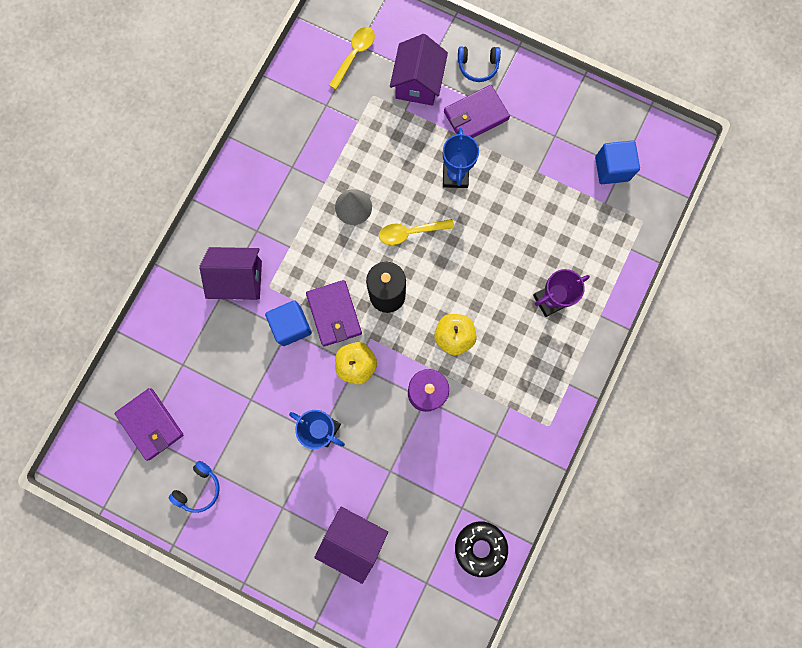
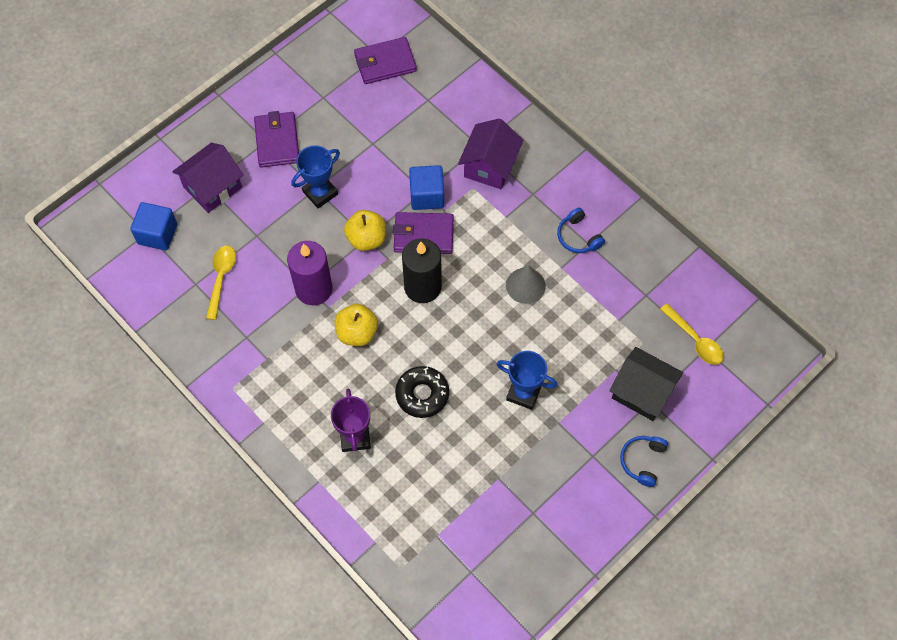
camera: 110 degrees right, 15 degrees down
(199, 488) = (313, 84): blue headphones -> blue headphones (578, 237)
(410, 232) = (478, 329): yellow spoon -> yellow spoon (221, 278)
(418, 83) = (642, 392): purple house -> black house
(475, 116) = (584, 438): purple wallet -> purple wallet (277, 141)
(480, 547) = (154, 287): black donut -> black donut (422, 394)
(611, 169) = (473, 559): blue cube -> blue cube (157, 234)

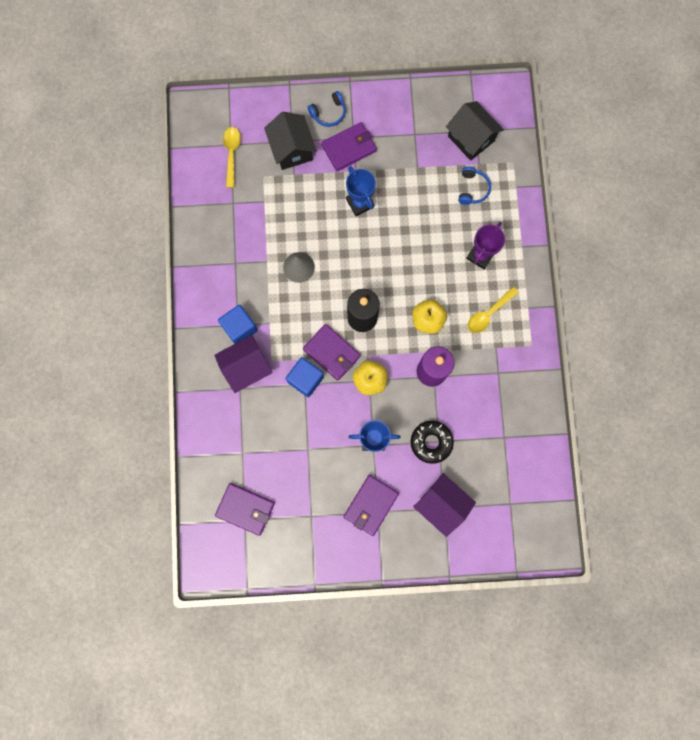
camera: 140 degrees left, 15 degrees up
(157, 234) = (503, 496): blue cube -> blue cube (240, 328)
(212, 187) = (441, 504): purple house -> purple house turned 45 degrees clockwise
(221, 278) = (485, 428): yellow spoon -> yellow spoon (488, 314)
(422, 394) = (420, 249): black donut -> black donut (431, 442)
(469, 557) = (471, 138): none -> black house
(578, 237) = (237, 272): blue headphones -> blue headphones (472, 189)
(587, 441) = (349, 148): none -> purple wallet

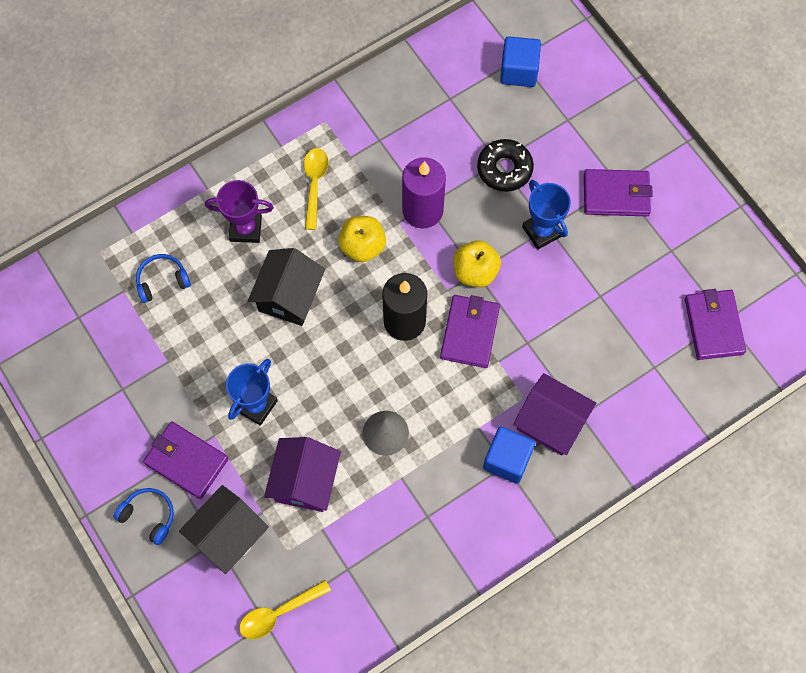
camera: 120 degrees left, 10 degrees down
(305, 379) = (520, 344): blue cube -> blue cube (518, 71)
(441, 504) = (565, 124): purple house -> purple house (305, 481)
(471, 138) = (92, 317): black house -> black house (289, 296)
(488, 314) = (314, 184): yellow spoon -> yellow spoon turned 105 degrees counterclockwise

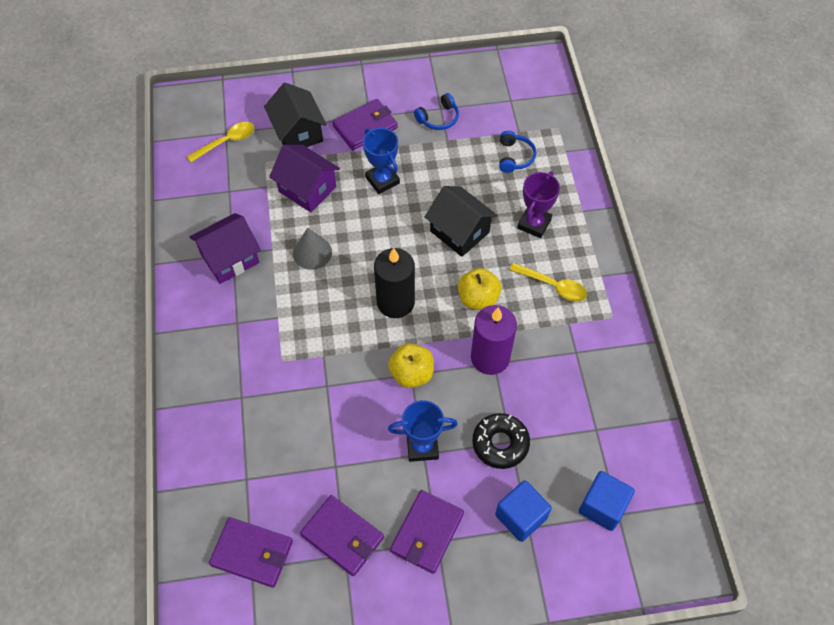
camera: 115 degrees right, 10 degrees down
(149, 516) = (339, 95): blue headphones -> blue headphones (438, 118)
(278, 613) = (227, 142): yellow spoon -> yellow spoon turned 60 degrees clockwise
(469, 332) = (360, 345): purple wallet -> purple wallet (342, 536)
(507, 459) = (240, 326): blue cube -> blue cube (521, 516)
(551, 422) = (249, 371): purple house -> purple house (230, 258)

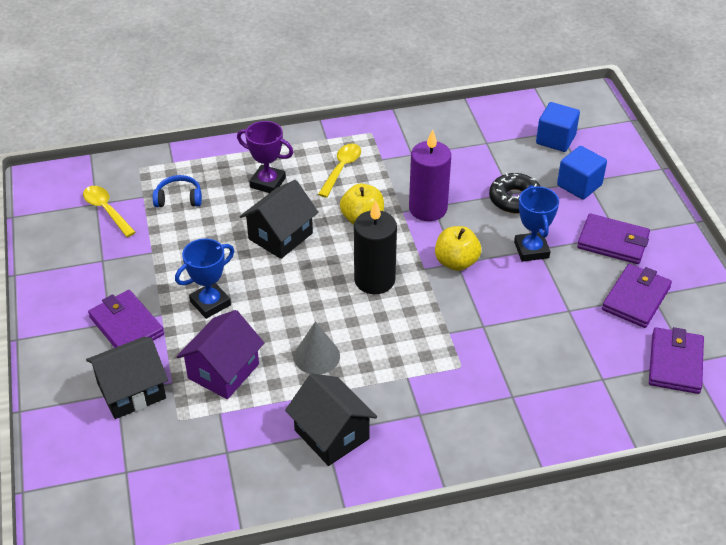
camera: 95 degrees left, 15 degrees down
(227, 142) = (142, 467): yellow spoon -> yellow spoon (106, 210)
(230, 258) = (331, 434): purple house -> black house
(438, 118) = (118, 261): blue headphones -> none

